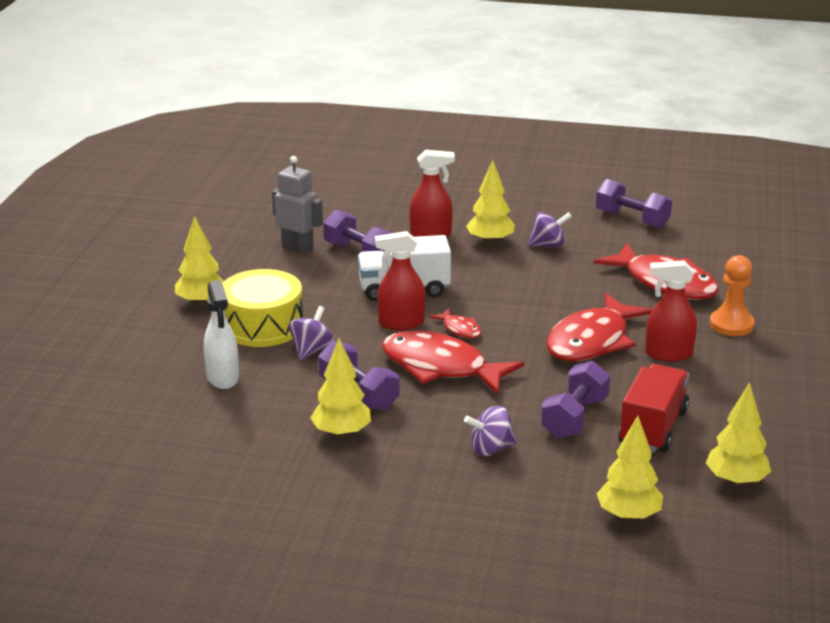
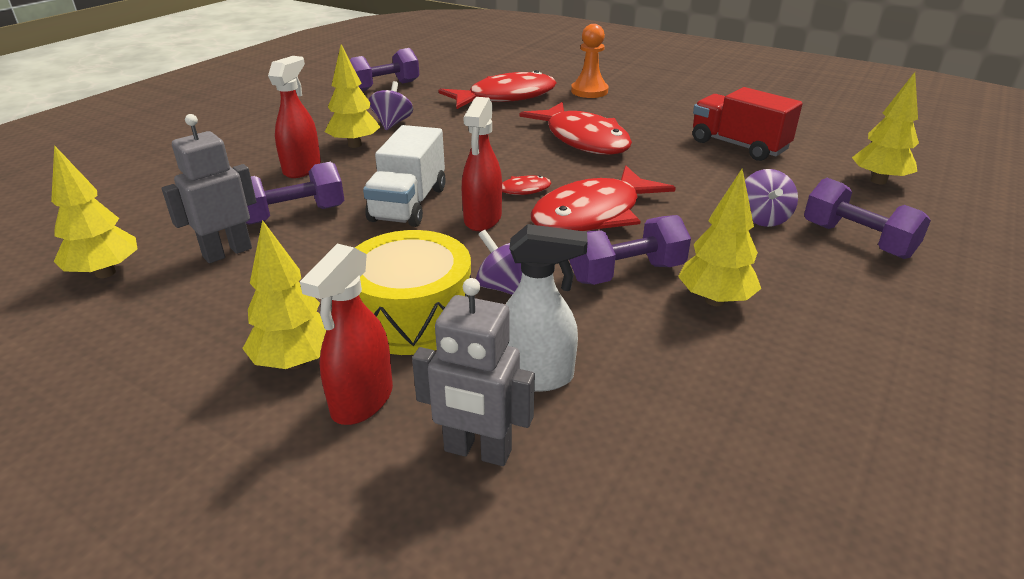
camera: 70 degrees left, 5 degrees up
(154, 372) = (477, 451): none -> grey robot
(574, 418) = (714, 171): purple dumbbell -> purple dumbbell (857, 240)
(668, 354) = (622, 118): red spray bottle -> red spray bottle (362, 401)
(736, 481) = (822, 134): yellow tree -> yellow tree (105, 273)

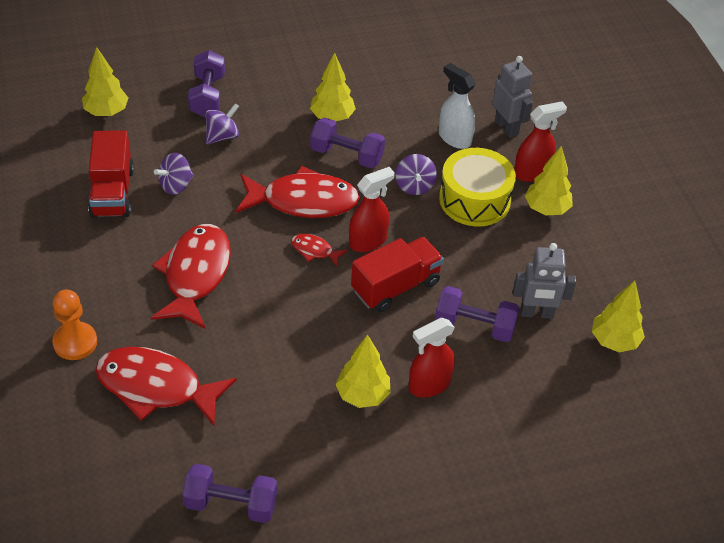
camera: 140 degrees left, 15 degrees up
(392, 123) = (300, 411): purple spinning top -> purple spinning top (176, 185)
(408, 204) = (395, 286): white truck -> red truck

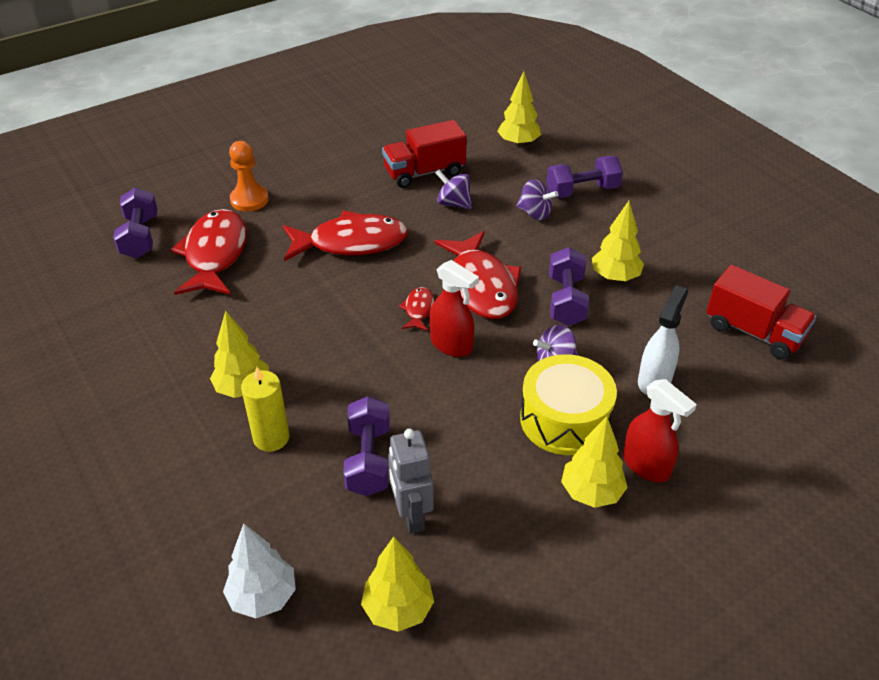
camera: 75 degrees right, 5 degrees down
(231, 504) = (97, 330): purple dumbbell -> purple dumbbell (140, 237)
(395, 286) = (397, 381): red truck -> red truck (754, 332)
(429, 385) = (271, 438): red spray bottle -> yellow candle
(507, 127) = (709, 425): grey robot -> none
(584, 418) = (263, 597): none -> white tree

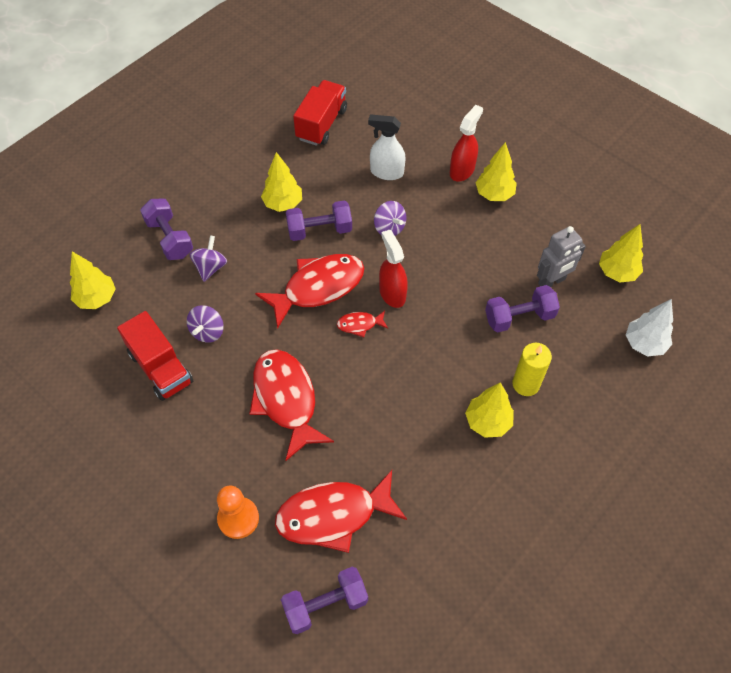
camera: 105 degrees left, 15 degrees up
(451, 345) = (392, 293): red spray bottle -> red spray bottle turned 45 degrees counterclockwise
(565, 419) = (440, 215): yellow drum -> none

